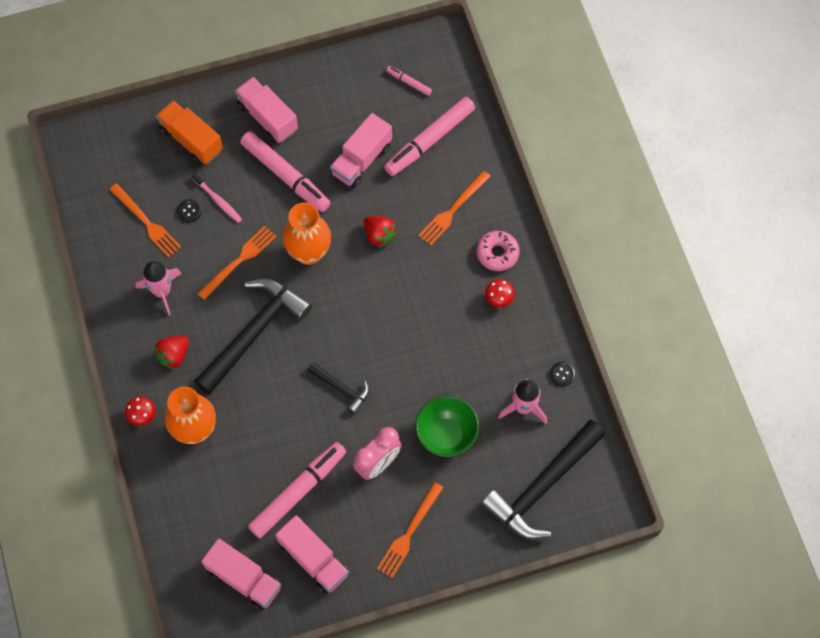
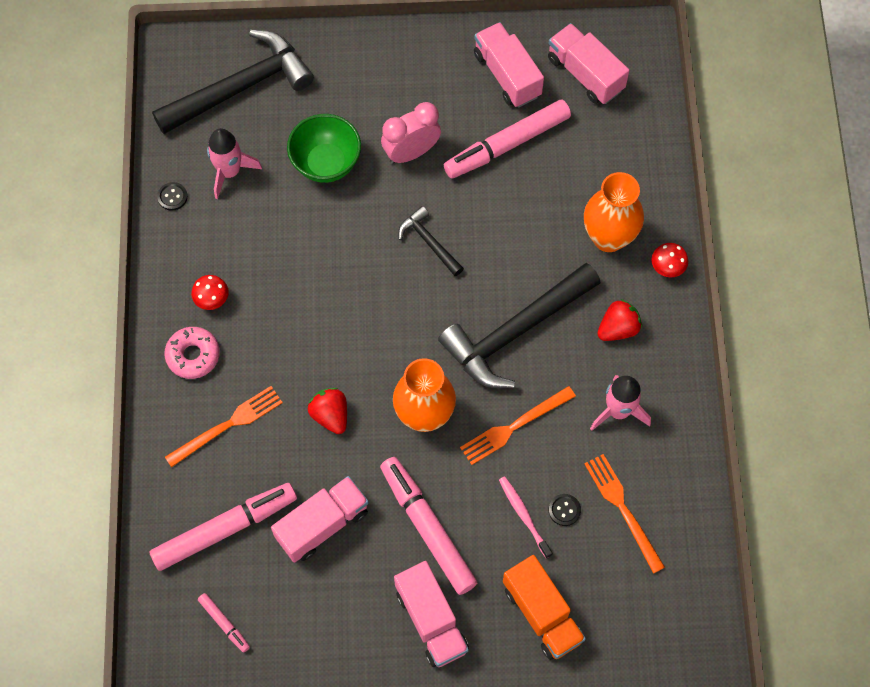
camera: 165 degrees left, 0 degrees up
(409, 532) = (398, 77): orange fork -> none

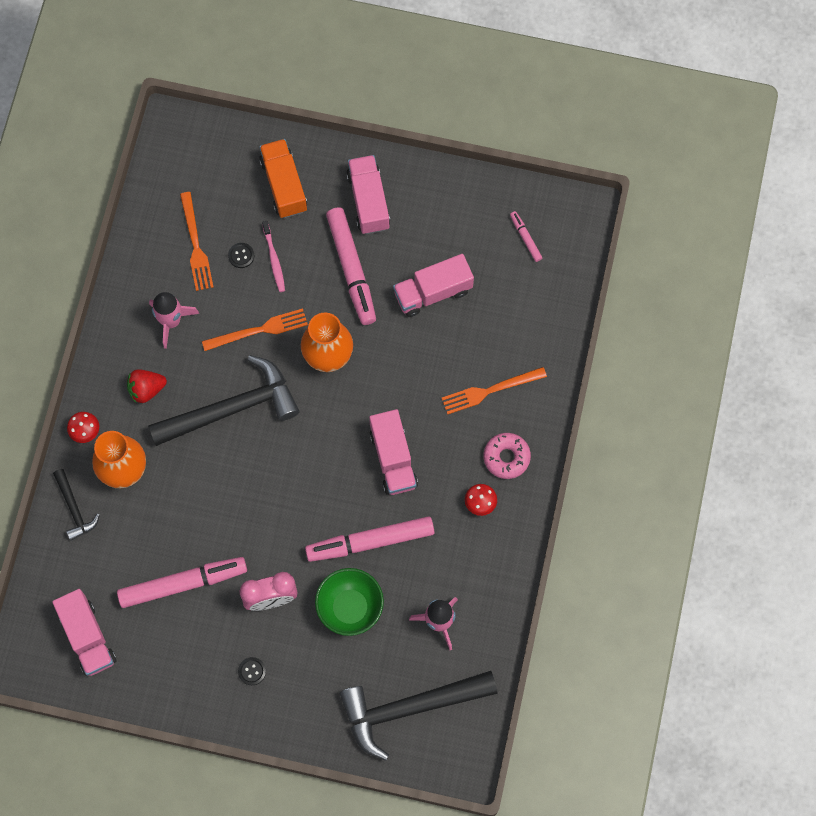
camera: 165 degrees left, 5 degrees up
(172, 197) = (495, 611): black button -> black button (252, 671)
(225, 529) = (510, 308): pink marker -> pink marker (370, 541)
(330, 415) = (404, 377): red strawberry -> none
(429, 242) = (280, 508): black hammer -> black hammer (74, 509)
(507, 75) = (159, 655): pink truck -> pink truck (393, 459)

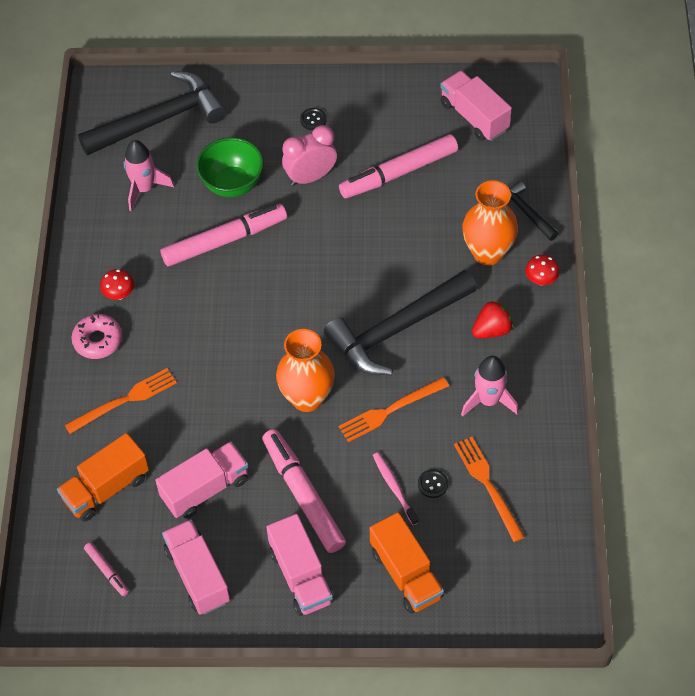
camera: 170 degrees right, 15 degrees down
(393, 459) = (216, 316): pink truck -> pink truck (198, 575)
(517, 310) = (106, 488): none -> orange truck

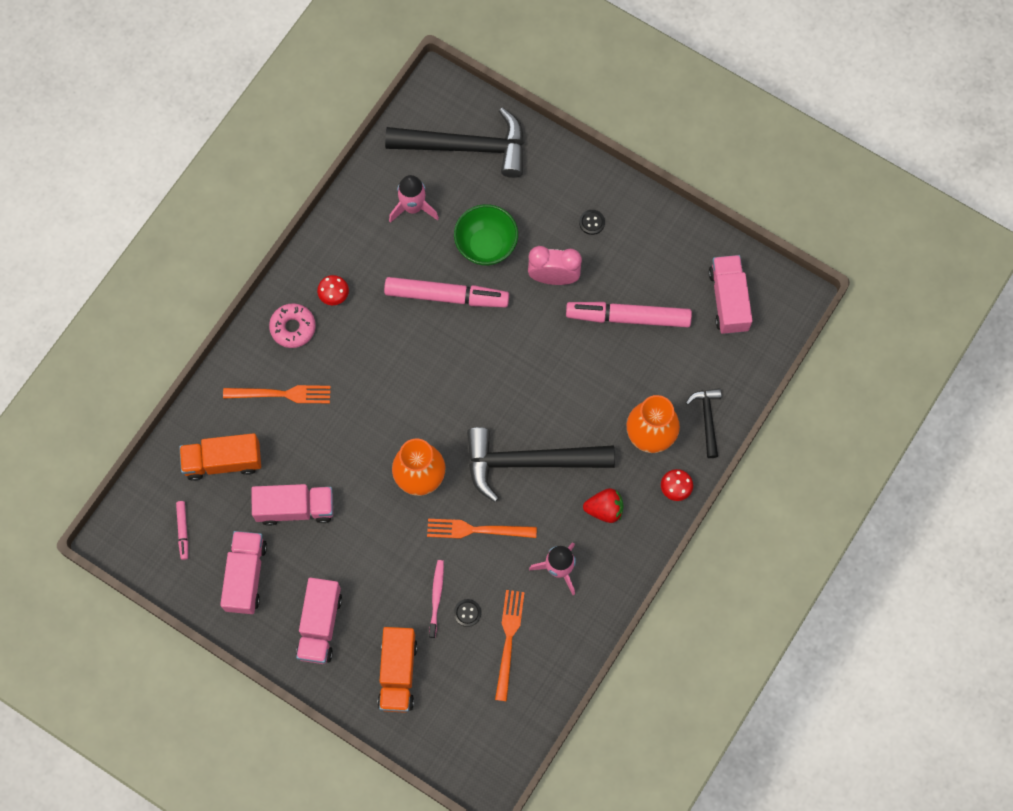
camera: 30 degrees right, 15 degrees up
(303, 495) = (364, 560): pink marker -> none

